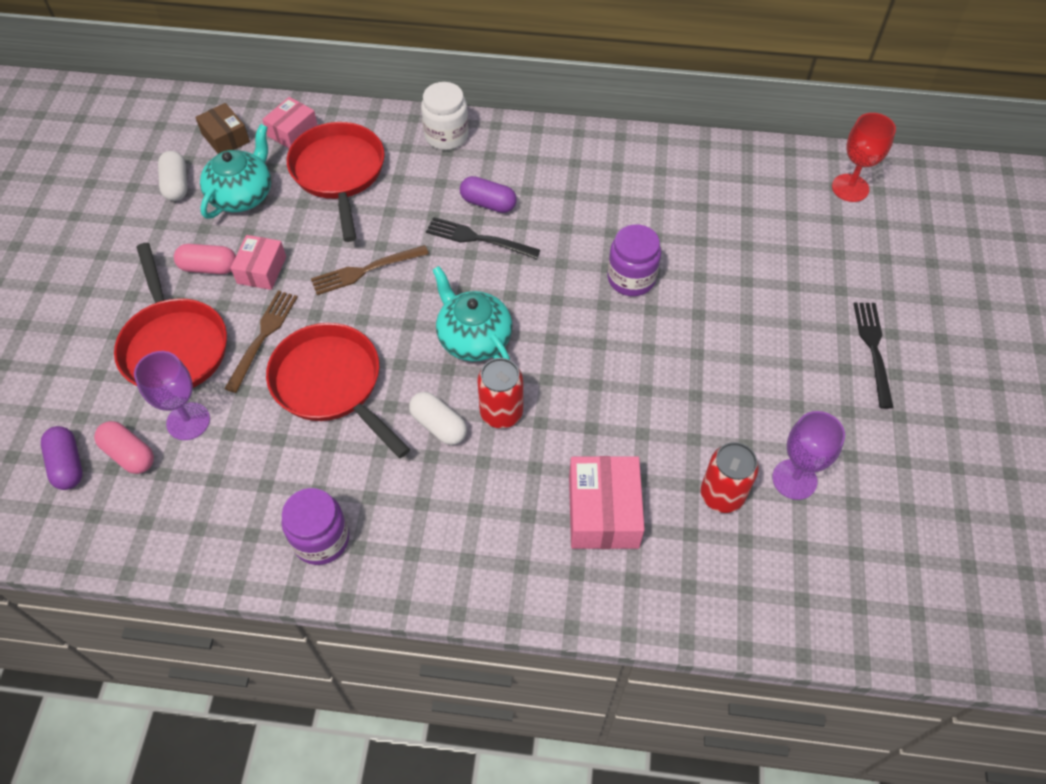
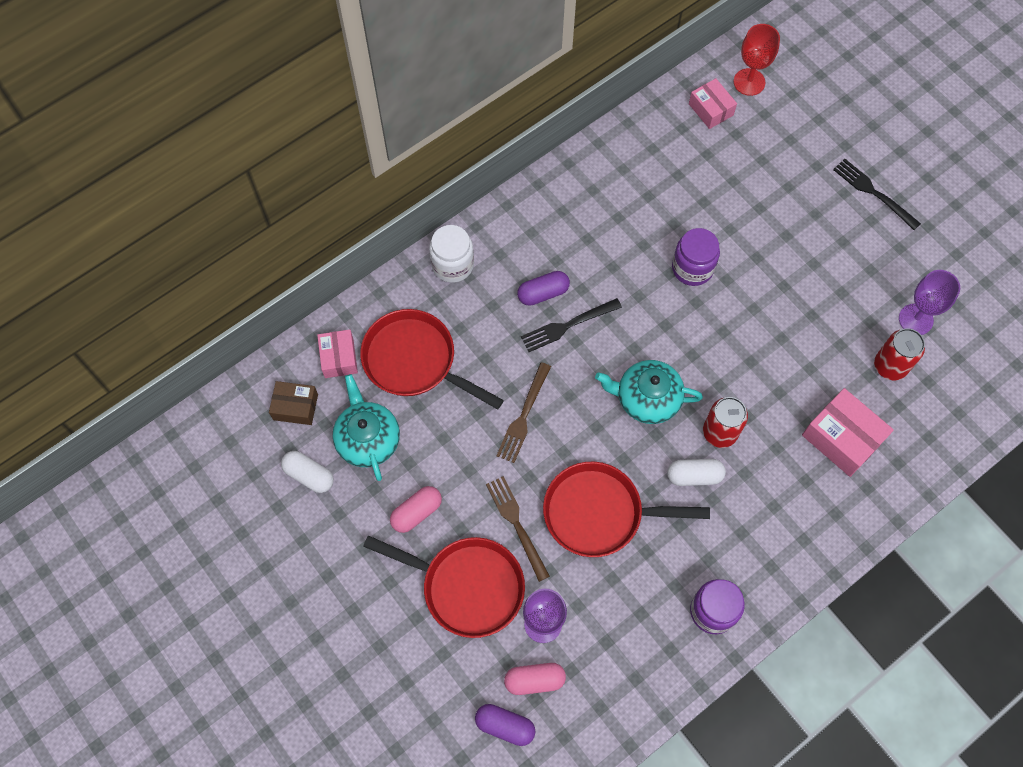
camera: 45 degrees left, 10 degrees up
(262, 270) = (455, 480): pink box -> pink box (711, 109)

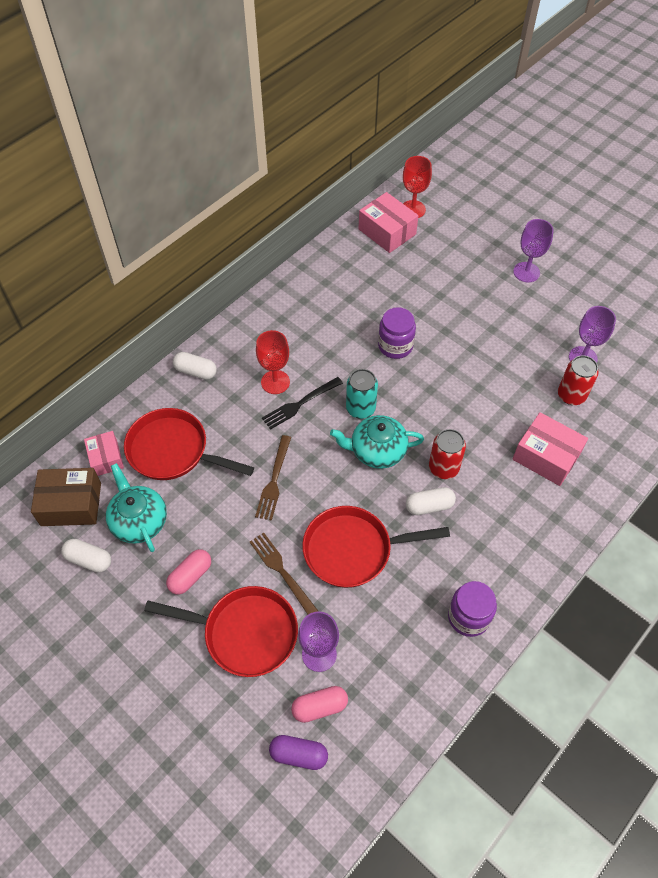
camera: 10 degrees left, 10 degrees down
(295, 407) = (71, 504): brown box -> brown box, size x1.56
(452, 265) = (196, 371): white jar -> white capsule
(543, 293) = (275, 382): purple capsule -> red goblet
(637, 343) = (360, 408): none -> turquoise can
(711, 109) = (387, 232): pink box -> pink box, size x1.56
(873, 192) = (526, 272): black fork -> purple goblet

